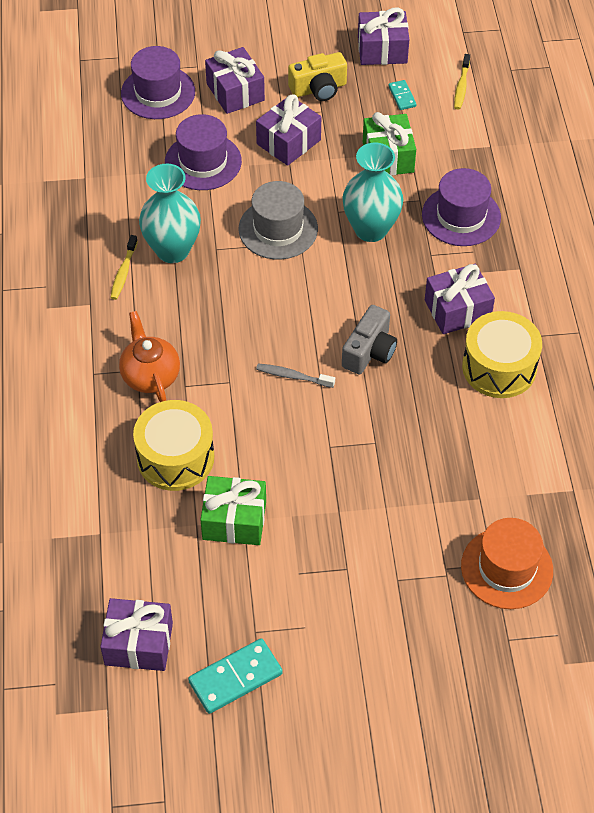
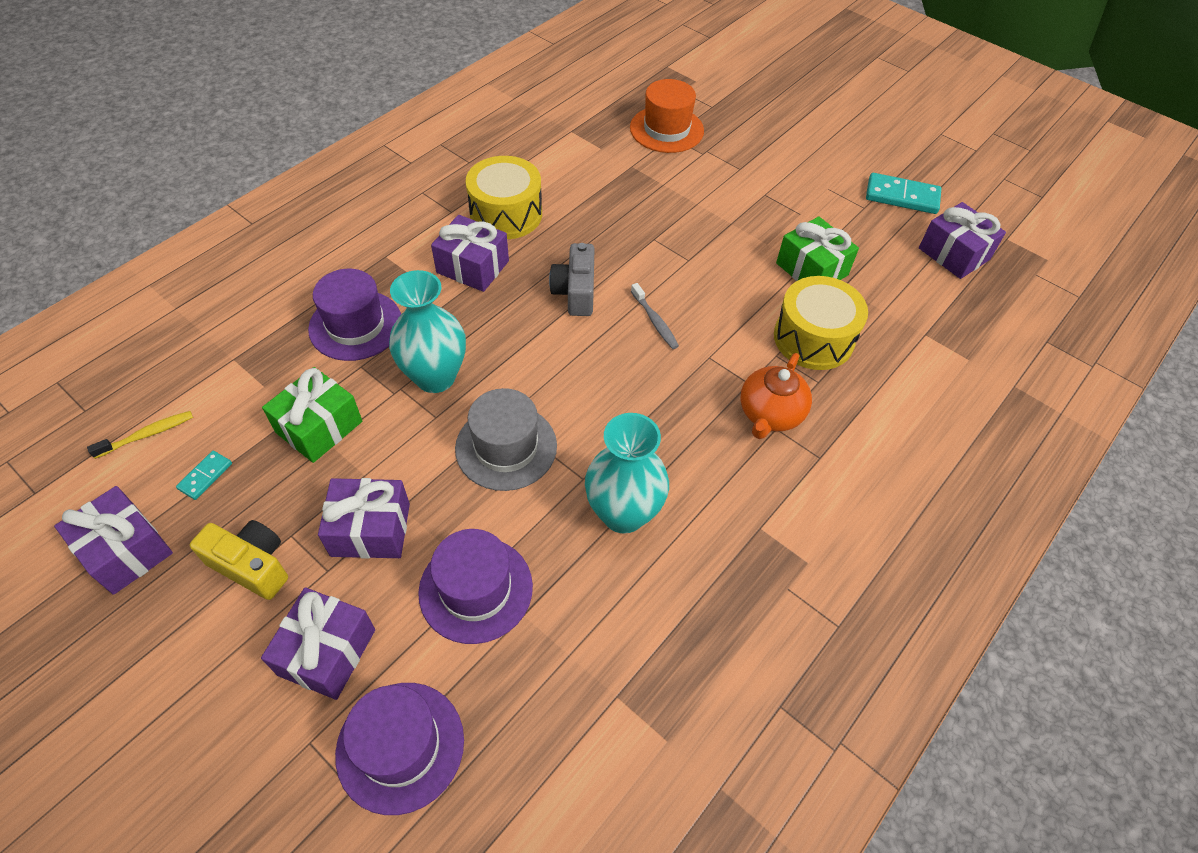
camera: 135 degrees left, 0 degrees up
(123, 272) = (694, 532): yellow toothbrush -> none
(369, 351) = (575, 292): grey camera -> grey camera turned 75 degrees counterclockwise

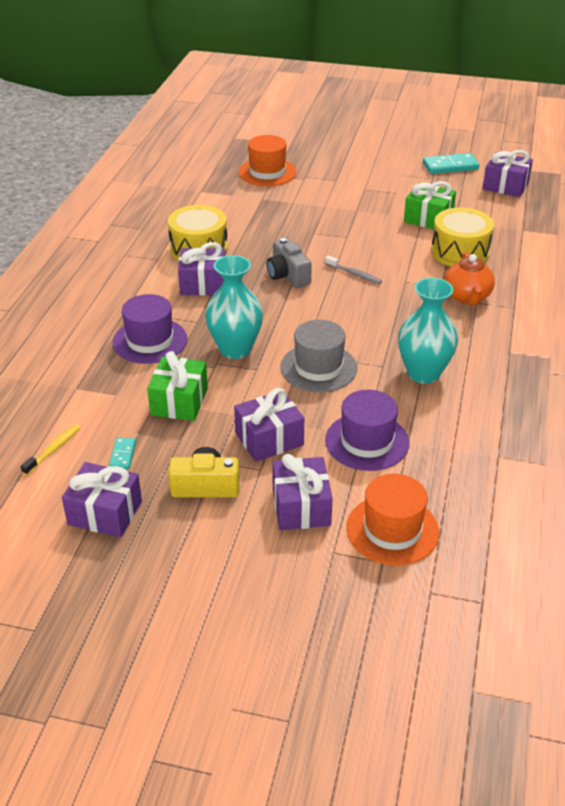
camera: 25 degrees left, 15 degrees down
(400, 746) = (392, 530): purple hat -> orange hat

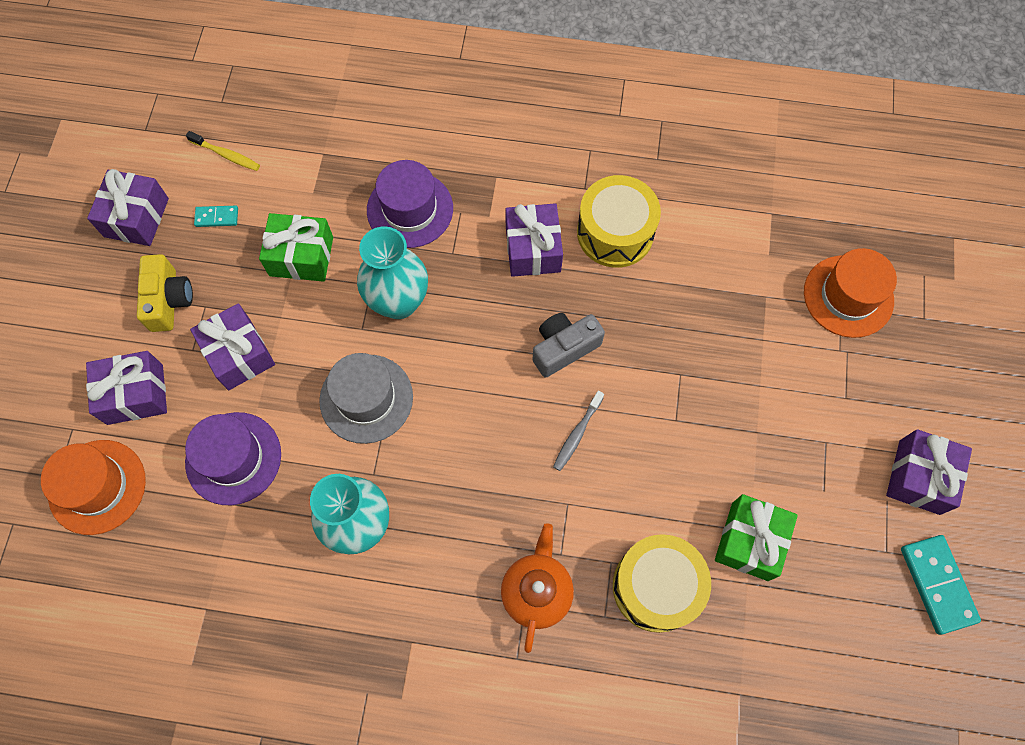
camera: 85 degrees right, 30 degrees up
(467, 297) = (536, 591): orange teapot -> orange teapot turned 105 degrees clockwise
(505, 186) = (885, 678): purple gift -> purple gift (919, 477)

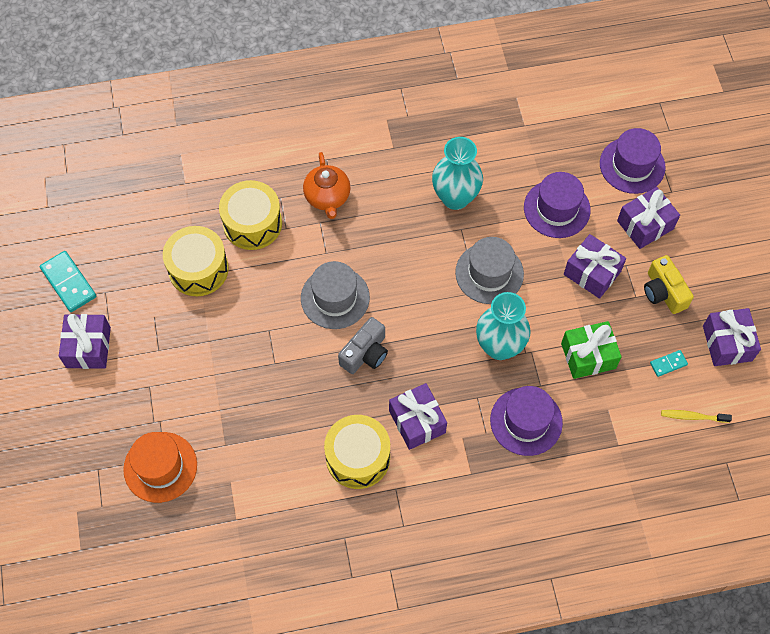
camera: 160 degrees right, 5 degrees down
(97, 487) = (632, 165): orange hat -> purple hat
(577, 434) = (335, 298): grey toothbrush -> grey hat
(749, 541) = (198, 269): green gift -> yellow drum

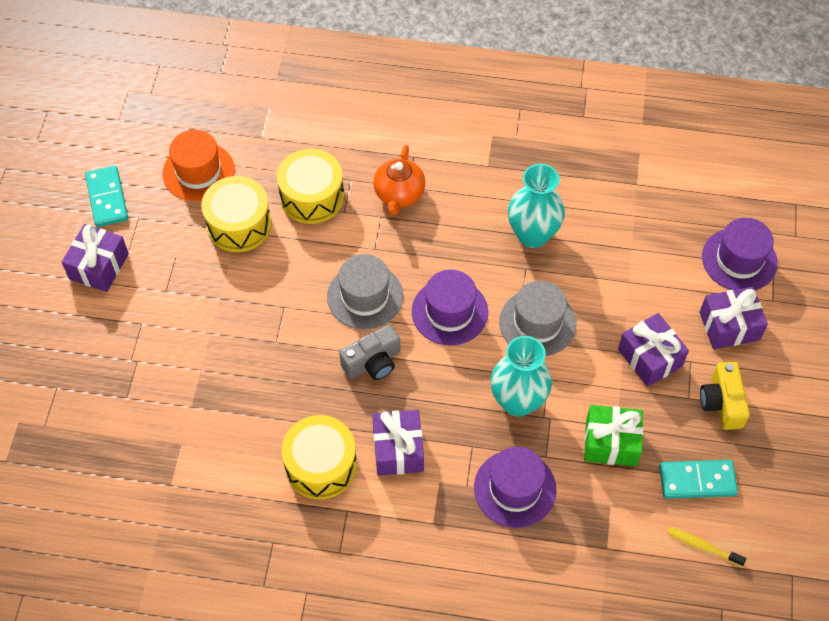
camera: 20 degrees right, 5 degrees down
(160, 467) = (118, 406): orange hat -> orange hat (198, 172)
(557, 209) = (637, 279): purple hat -> purple hat (449, 312)
(668, 364) = (697, 480): turquoise domino -> turquoise domino, size x1.85
(727, 343) = (773, 480): purple gift -> none

